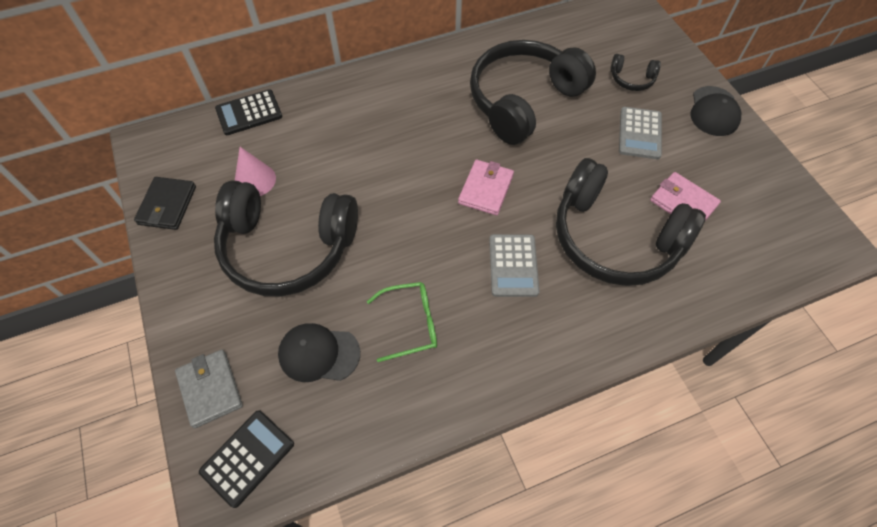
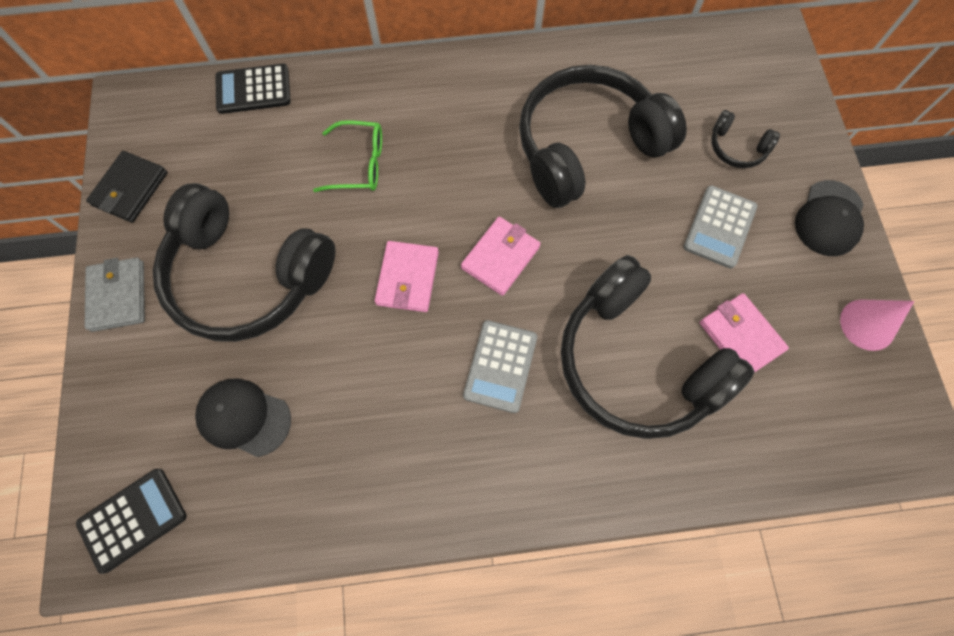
camera: 15 degrees right, 10 degrees up
(210, 389) = (116, 428): grey wallet -> grey wallet (118, 296)
(255, 180) = (235, 180): pink cone -> pink cone (867, 324)
(410, 324) = (357, 408): green glasses -> green glasses (358, 164)
(418, 220) = (407, 278): none -> pink wallet

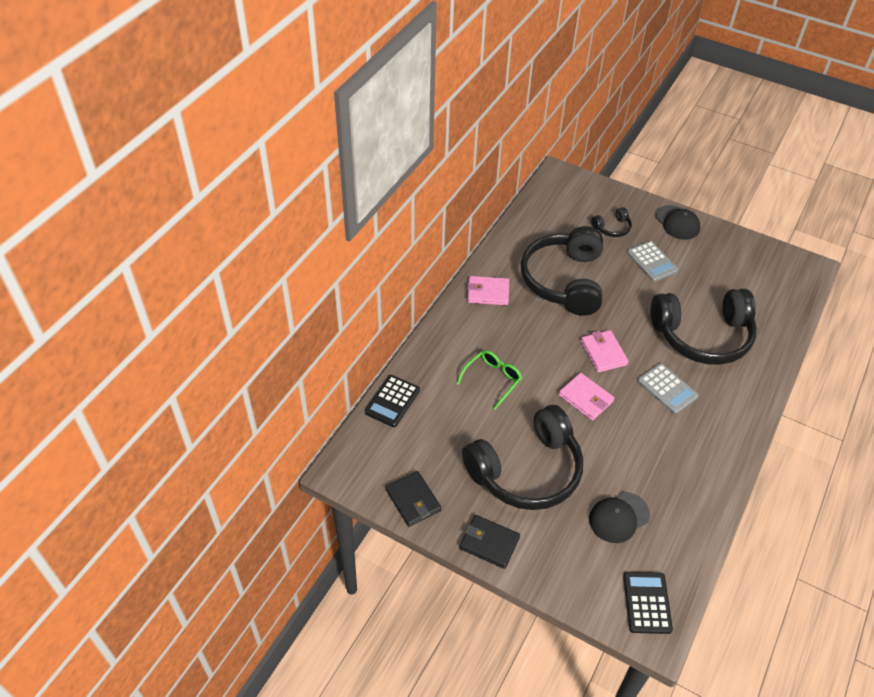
camera: 55 degrees left, 20 degrees down
(118, 296) = (489, 543): grey wallet -> black wallet
(740, 336) = (716, 291): pink wallet -> pink wallet (488, 293)
(867, 324) = (740, 246): pink cone -> none

